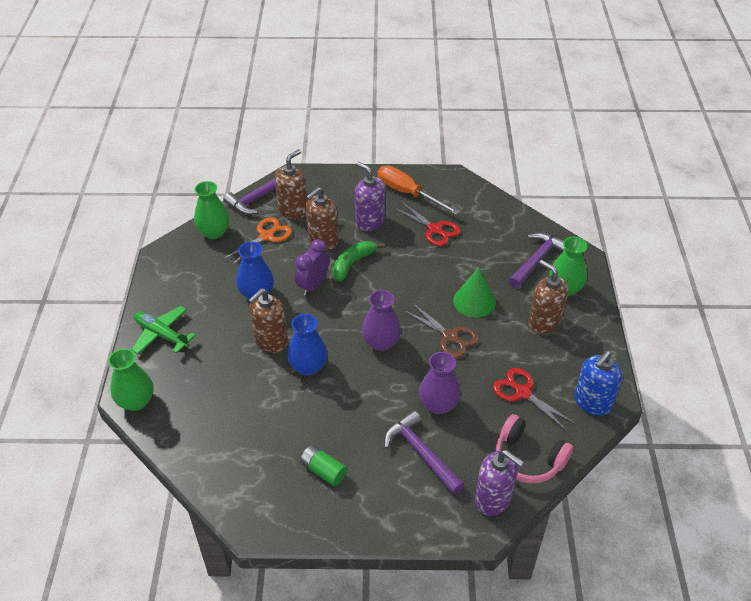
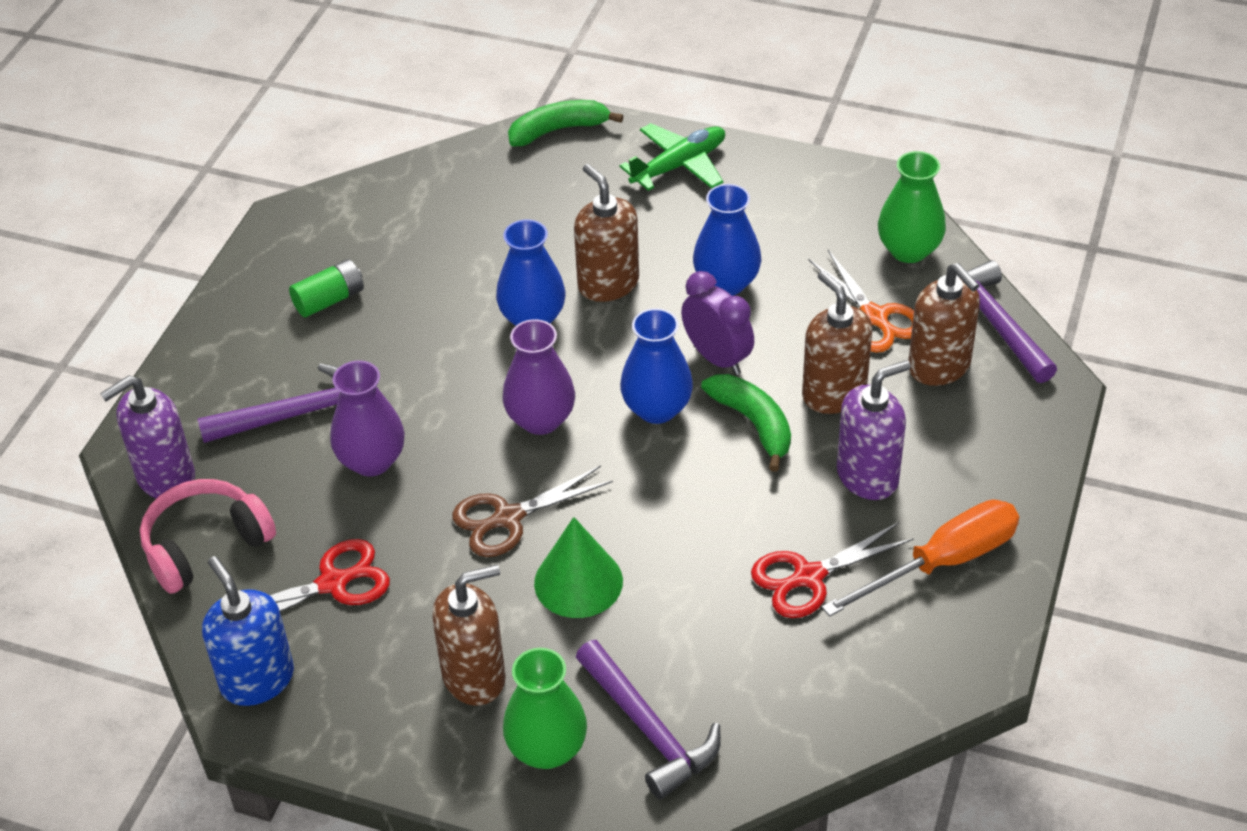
camera: 110 degrees right, 0 degrees up
(136, 401) = (558, 130): green vase -> green banana
(356, 300) = (657, 409): none -> blue vase

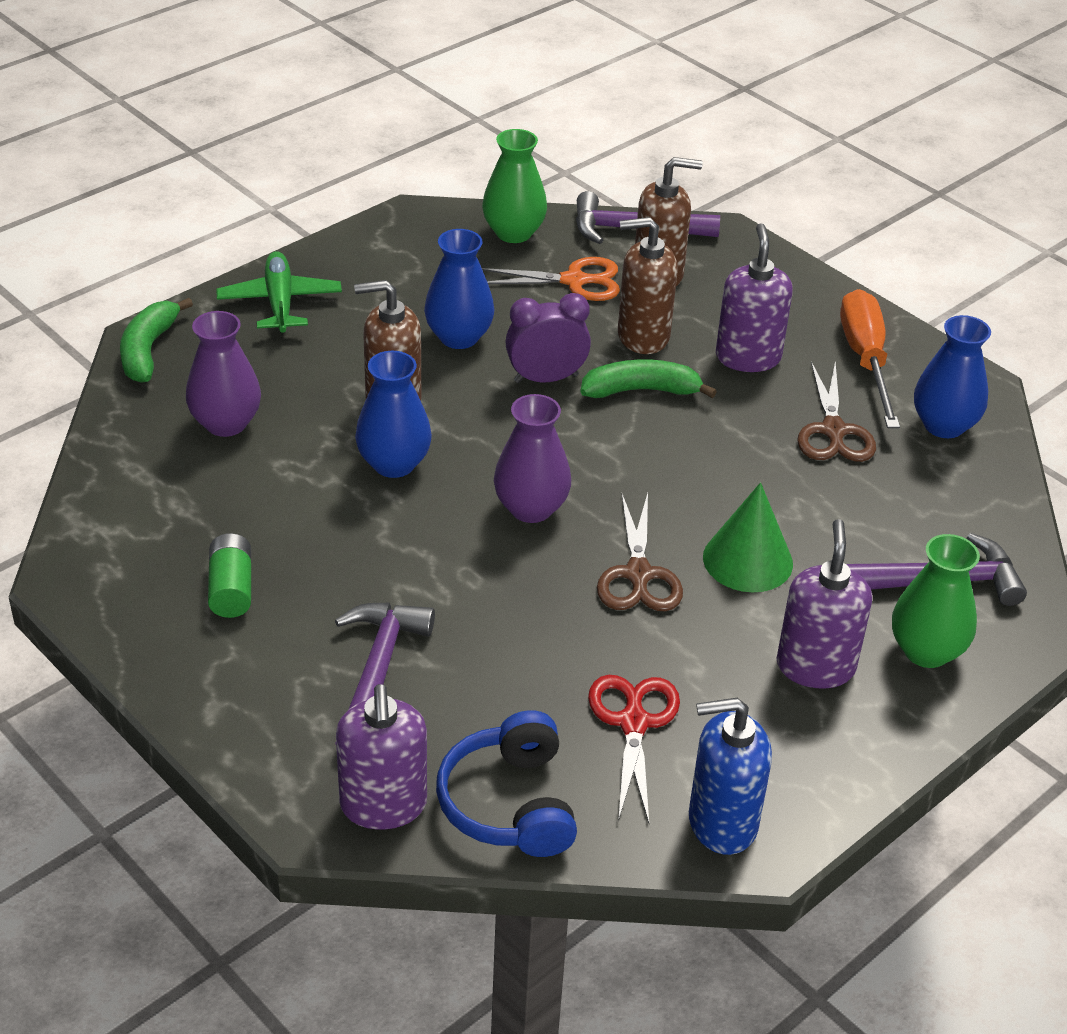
camera: 65 degrees left, 5 degrees down
(205, 545) = (509, 803): pink headphones -> blue headphones
(372, 461) = (490, 638): purple vase -> purple vase (226, 423)
(474, 676) = (815, 666): brown soap dispenser -> purple soap dispenser
(657, 409) = (577, 435): blue vase -> blue vase (943, 425)
(809, 577) = (833, 431): red scissors -> brown scissors

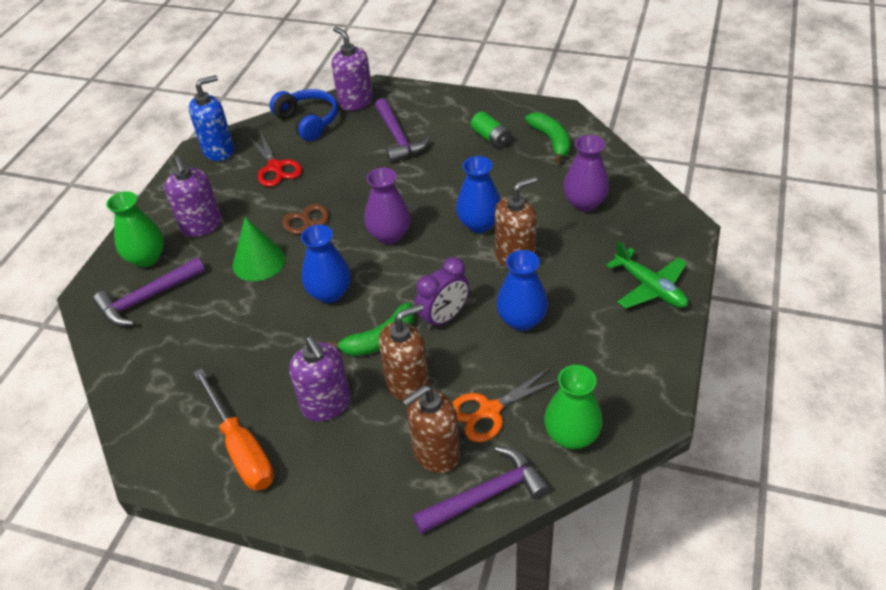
camera: 155 degrees right, 5 degrees up
(148, 350) = (675, 220): green banana -> green banana (551, 141)
(833, 431) = (242, 371): brown scissors -> none
(943, 425) = (168, 414): blue vase -> blue vase (330, 293)

